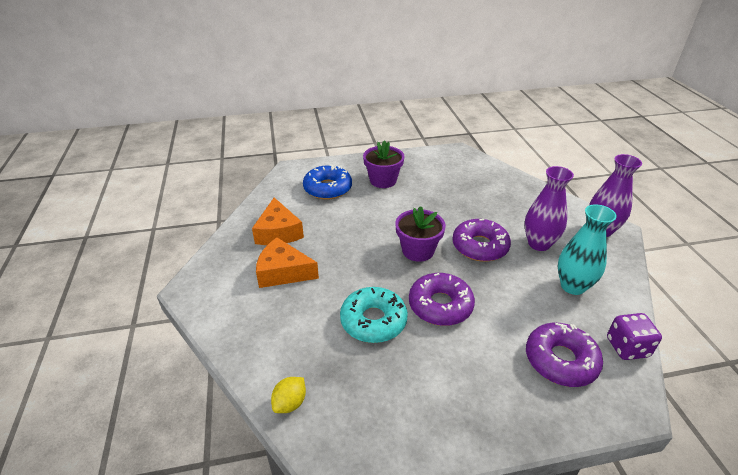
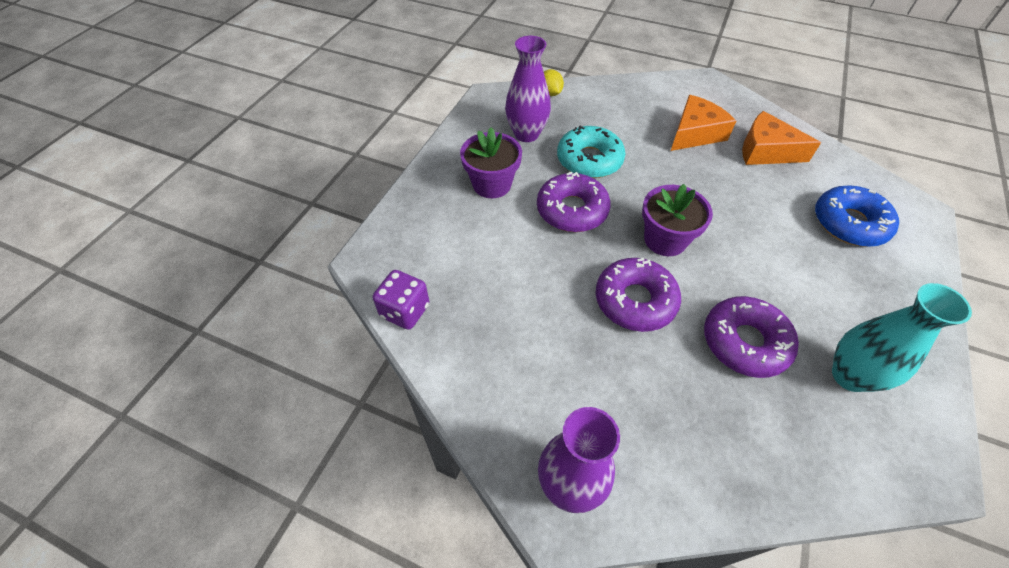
camera: 125 degrees right, 15 degrees up
(383, 180) = (851, 290): purple flower pot -> purple flower pot (492, 184)
(539, 244) = (597, 369): purple vase -> purple vase (526, 134)
(560, 360) = (444, 249): purple donut -> purple donut (745, 342)
(572, 286) = (506, 339): turquoise vase -> turquoise vase (849, 376)

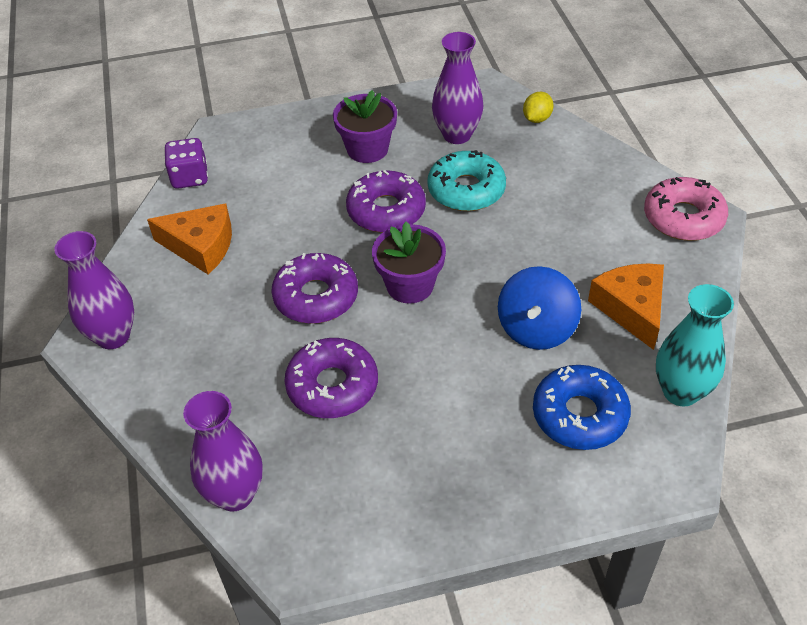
camera: 55 degrees right, 5 degrees down
(695, 133) = (596, 243): orange cheese -> orange cheese (201, 246)
(701, 90) = (683, 218): none -> pink donut
(756, 200) = (536, 329): none -> blue spinning top
(837, 478) = (235, 494): none -> purple vase
(849, 376) = (356, 473): turquoise vase -> turquoise vase (680, 391)

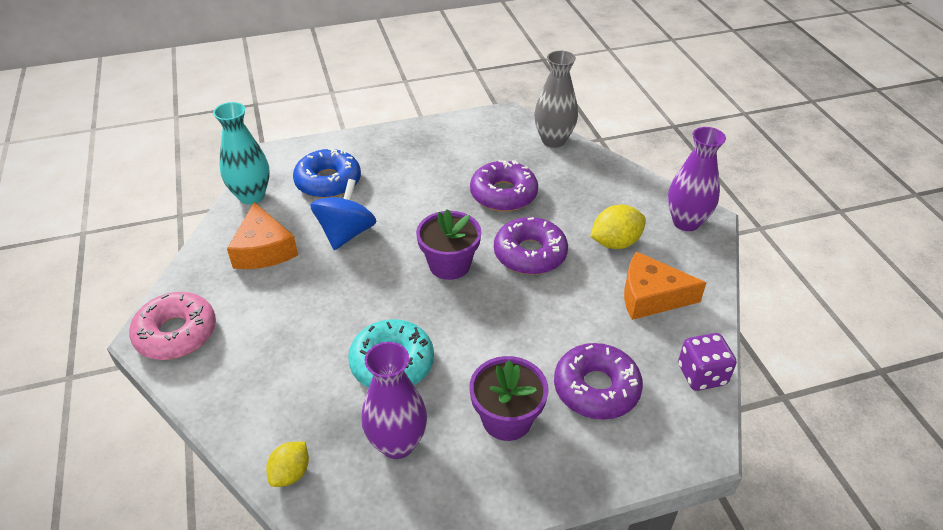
camera: 175 degrees right, 5 degrees down
(212, 309) = (615, 243): none -> yellow lemon
(235, 494) = (553, 140): purple vase -> grey vase
(386, 210) = (476, 337): purple donut -> purple donut (596, 388)

